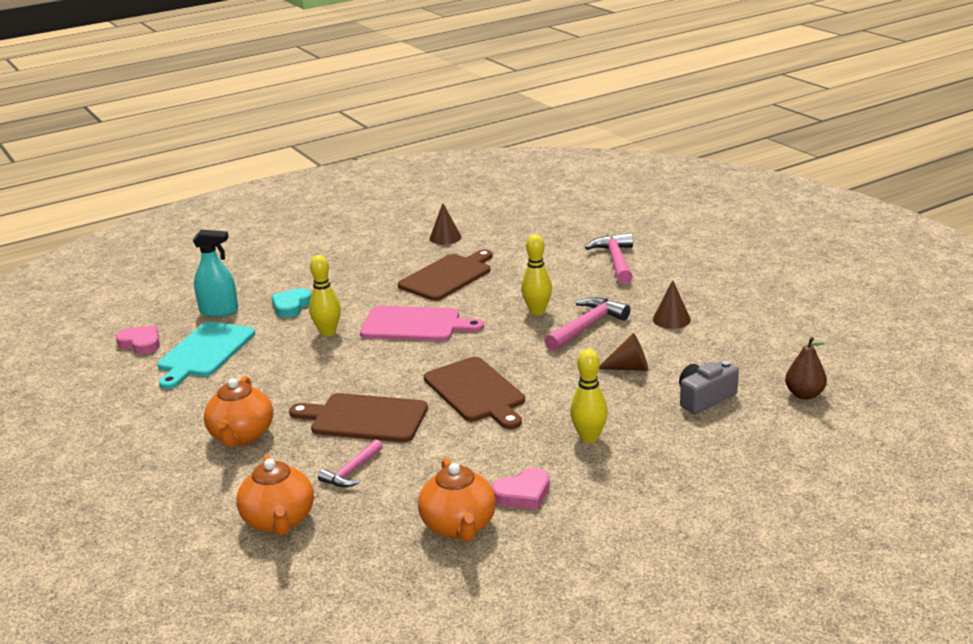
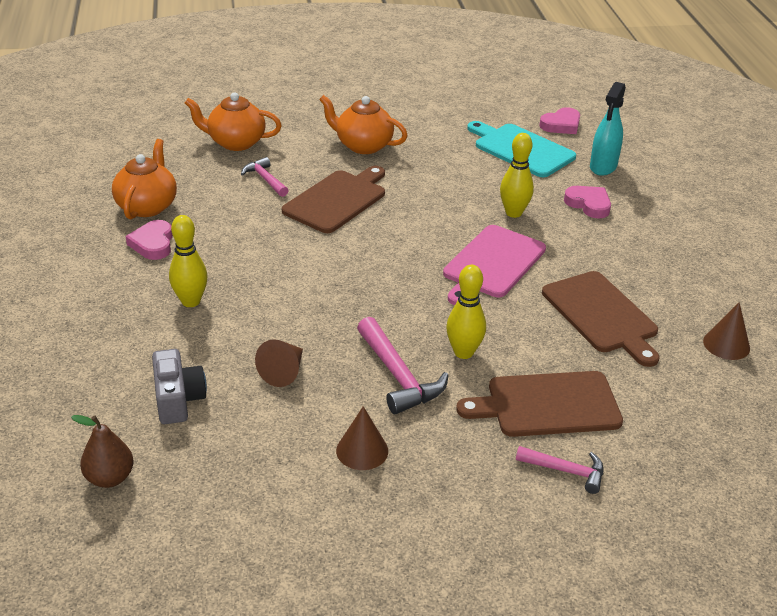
camera: 110 degrees right, 10 degrees up
(291, 306) = (588, 204): turquoise heart -> pink heart
(459, 526) = (147, 206): orange teapot -> orange teapot turned 90 degrees clockwise
(476, 392) = (327, 264): brown cutting board -> brown cutting board (548, 405)
(615, 260) = (566, 471): pink hammer -> pink hammer, size x0.62

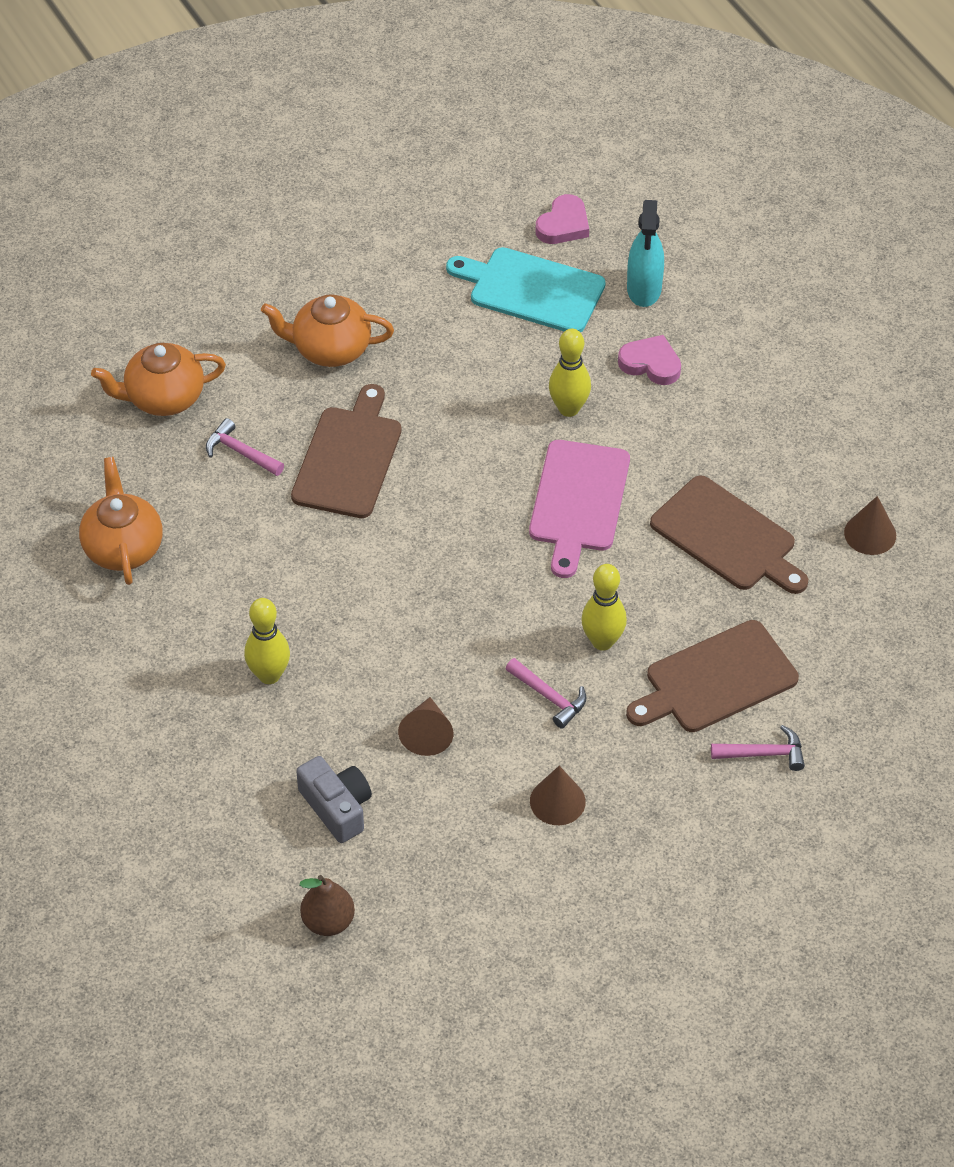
camera: 20 degrees left, 15 degrees up
(153, 243) = (170, 605): pink heart -> none
(398, 376) = (549, 697): pink hammer -> pink hammer, size x0.62

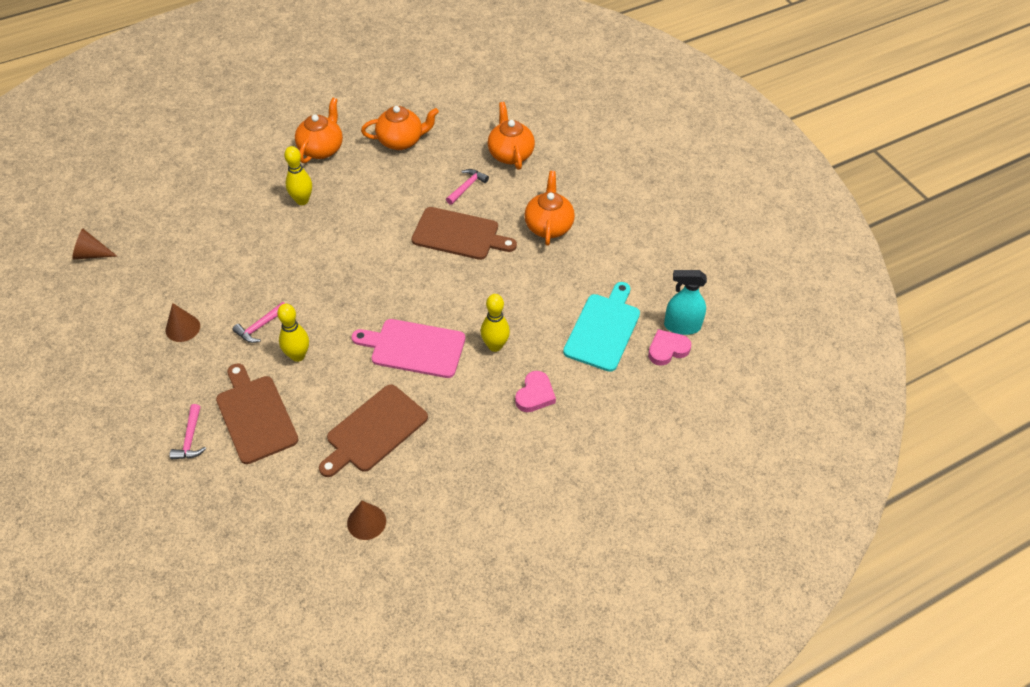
camera: 90 degrees right, 0 degrees up
(138, 661) = (321, 149): none -> orange teapot
(328, 921) = (132, 225): brown pear -> none
(337, 807) = (205, 229): grey camera -> none
(427, 734) = (246, 268): brown cone -> brown cone (91, 254)
(563, 225) = (667, 349): pink heart -> pink heart turned 120 degrees clockwise
(644, 289) = (607, 394): turquoise spray bottle -> turquoise spray bottle (682, 326)

